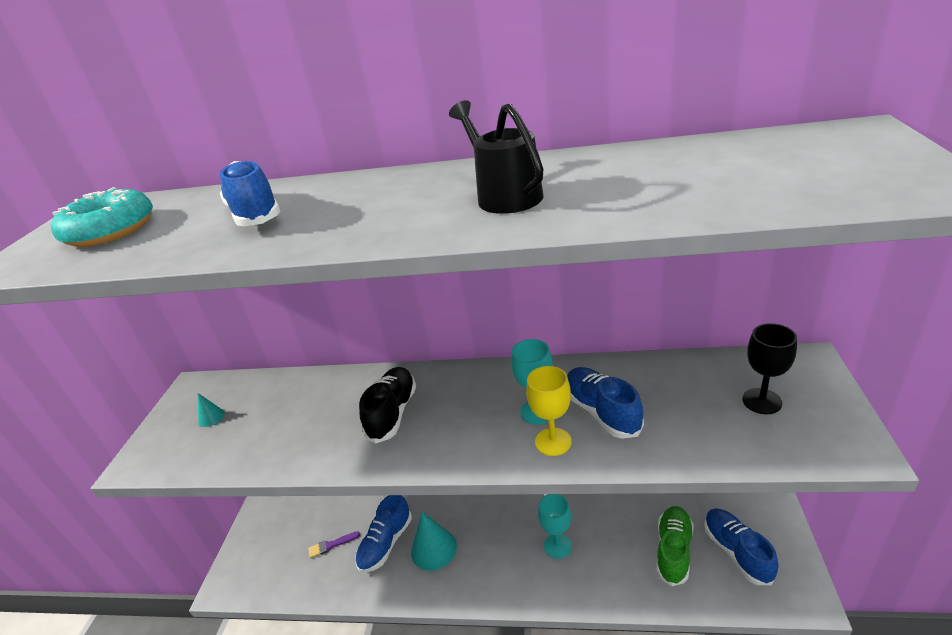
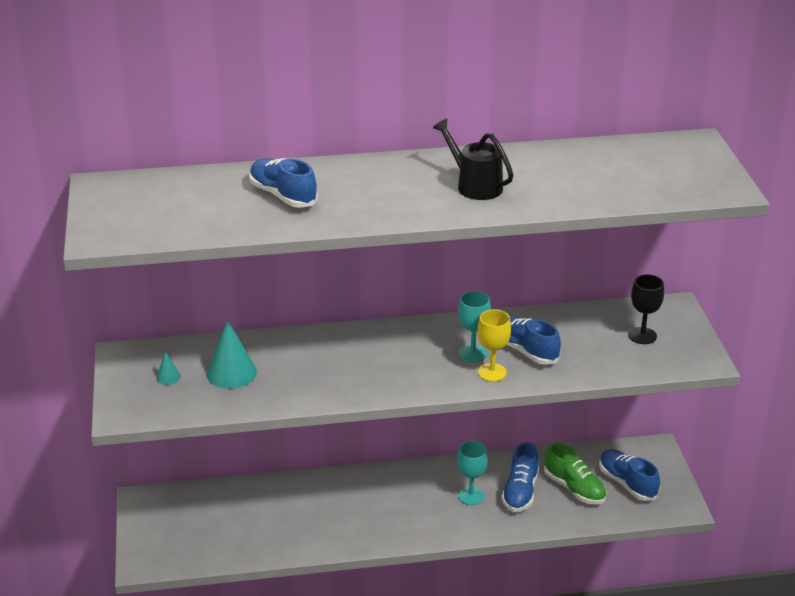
camera: 20 degrees left, 0 degrees up
(111, 231) = (159, 207): turquoise donut -> none
(331, 545) = (242, 520): purple brush -> none
(386, 543) = (300, 512): blue shoe -> blue shoe (520, 492)
(392, 413) = (347, 362): black shoe -> none
(433, 549) = (352, 511): turquoise cone -> turquoise cone (231, 373)
(673, 551) = (574, 488): green shoe -> green shoe turned 135 degrees clockwise

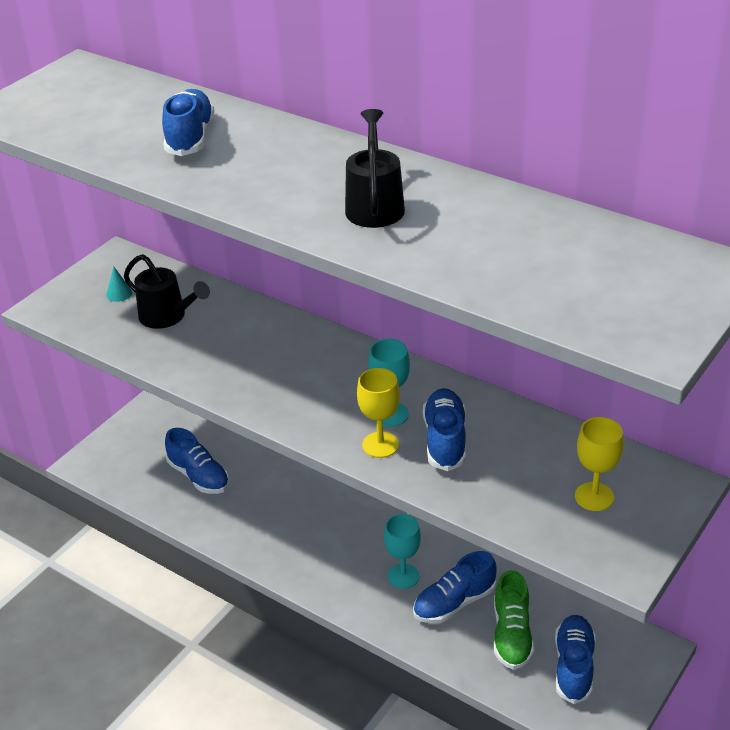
camera: 45 degrees right, 5 degrees up
(231, 373) = (168, 317): turquoise cone -> black watering can
(248, 520) = (199, 476): none -> blue shoe
(642, 336) = (594, 497): black goblet -> yellow goblet

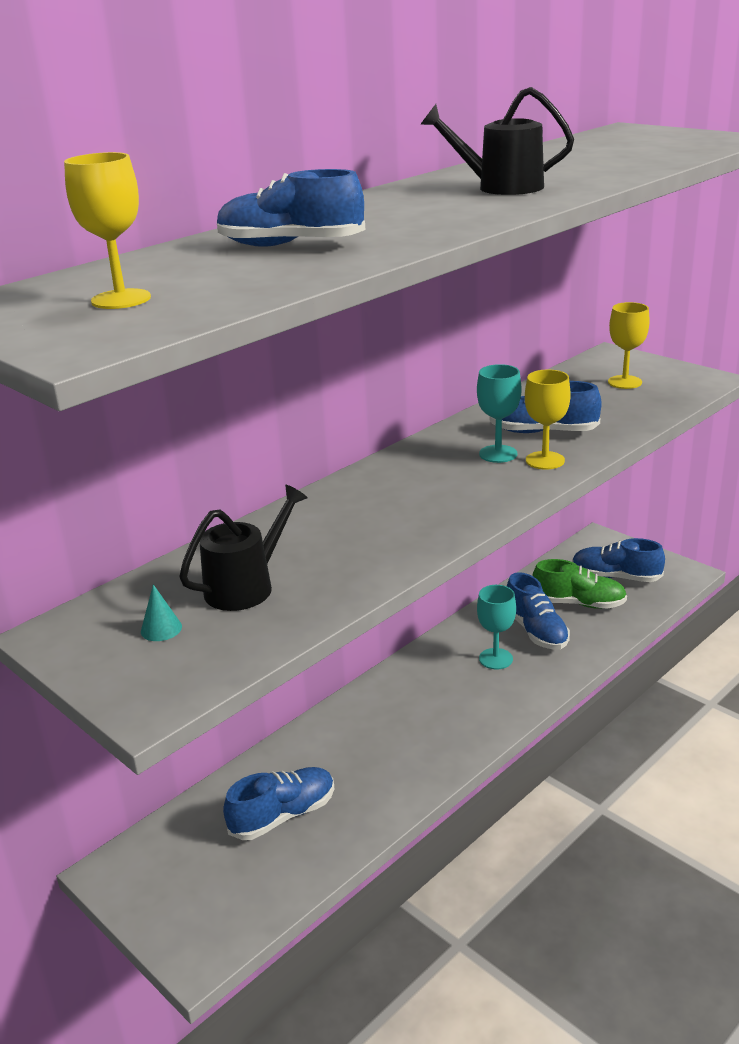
camera: 80 degrees left, 10 degrees down
(77, 105) = (121, 299): none -> yellow goblet

